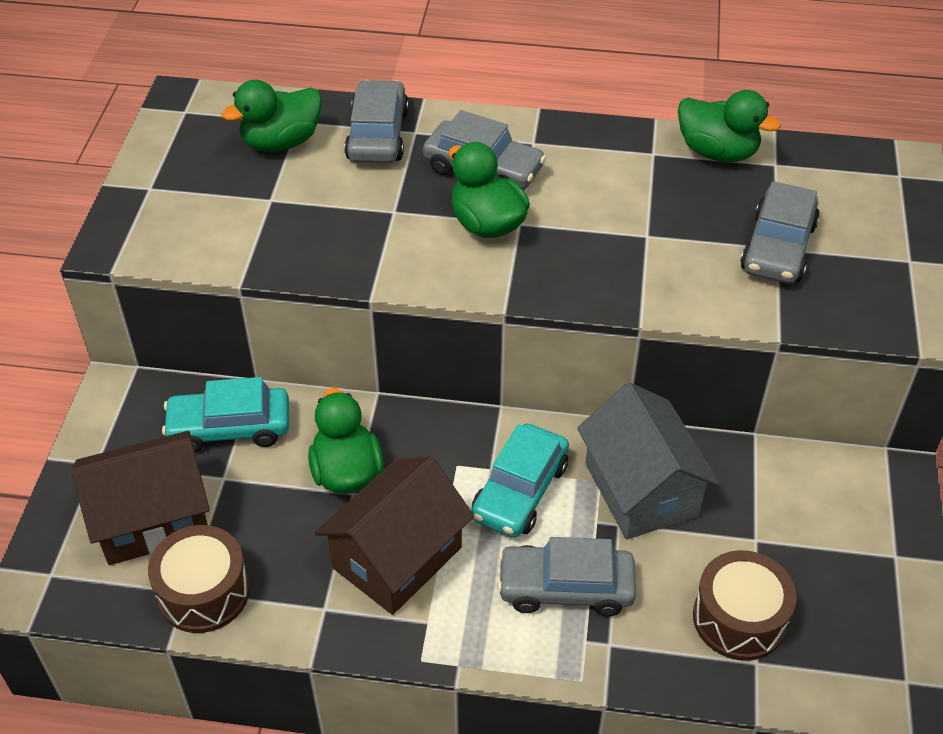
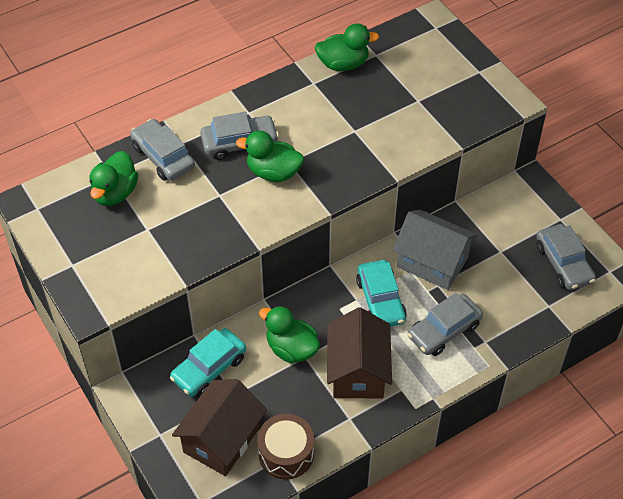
camera: 40 degrees left, 5 degrees up
(739, 618) = (525, 292): brown drum -> none
(778, 247) = (418, 100): grey car -> grey car (563, 263)

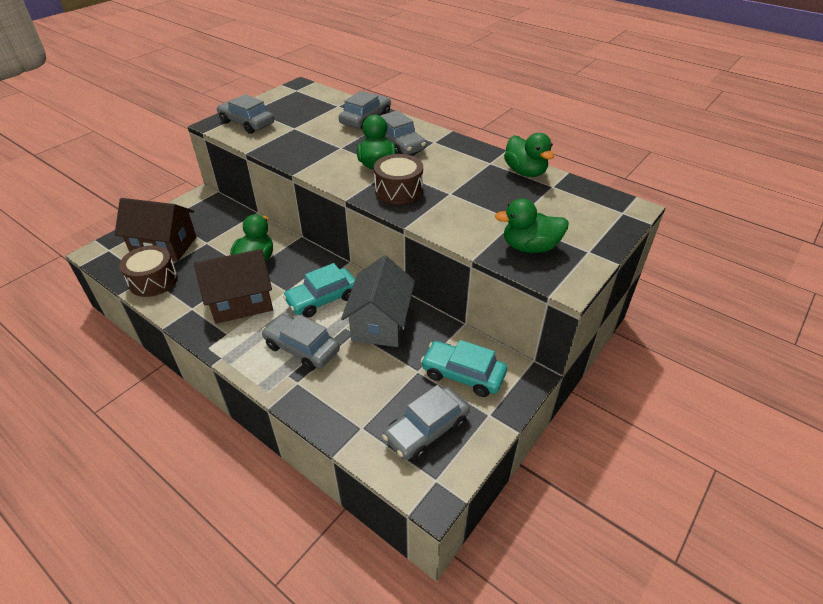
camera: 70 degrees right, 10 degrees down
(108, 275) = (247, 123): none -> grey car
(115, 193) = (322, 110): green duck -> green duck (530, 247)
(209, 368) = (228, 225): turquoise car -> turquoise car (463, 374)
(332, 168) = (398, 190): none -> brown drum

